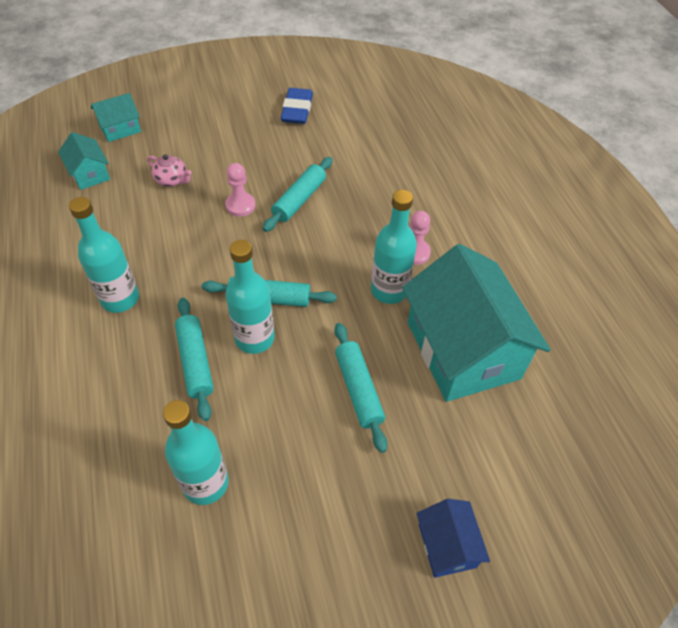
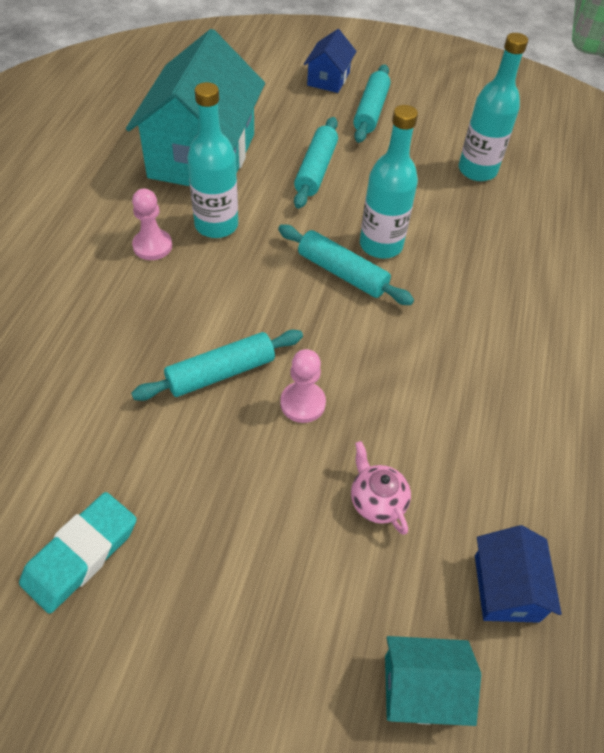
camera: 150 degrees left, 0 degrees up
(89, 174) = (506, 588): turquoise house -> blue house
(120, 299) = (508, 348): turquoise bottle -> none
(195, 362) = (449, 251): turquoise rolling pin -> turquoise rolling pin (371, 111)
(297, 110) = (81, 554): blue eraser -> turquoise eraser

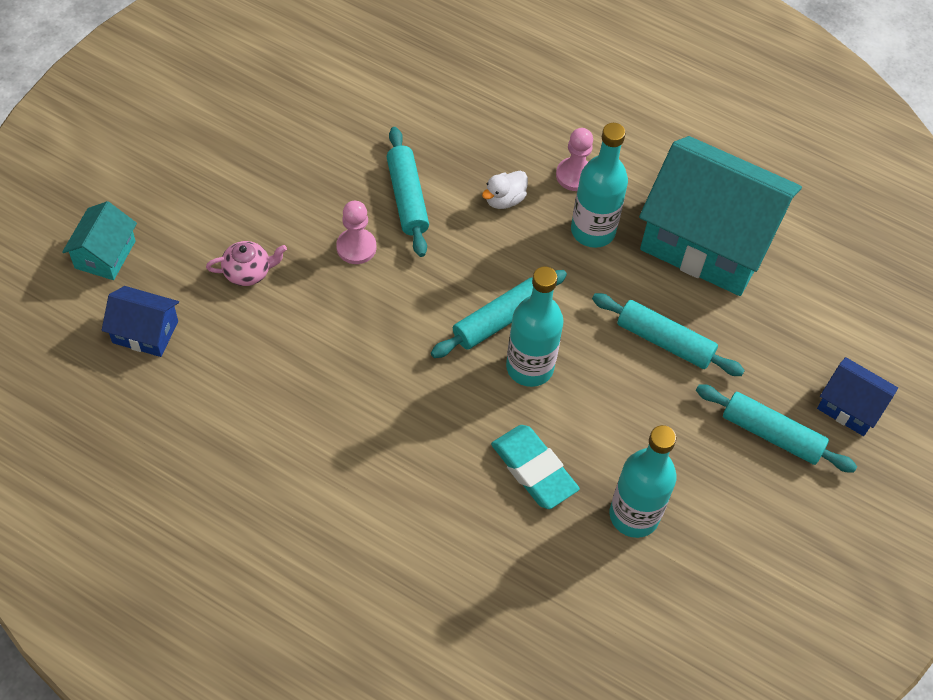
camera: 105 degrees right, 5 degrees up
(81, 554) = (279, 91): turquoise eraser -> turquoise eraser (533, 470)
(198, 292) = (504, 200): none -> white duck

